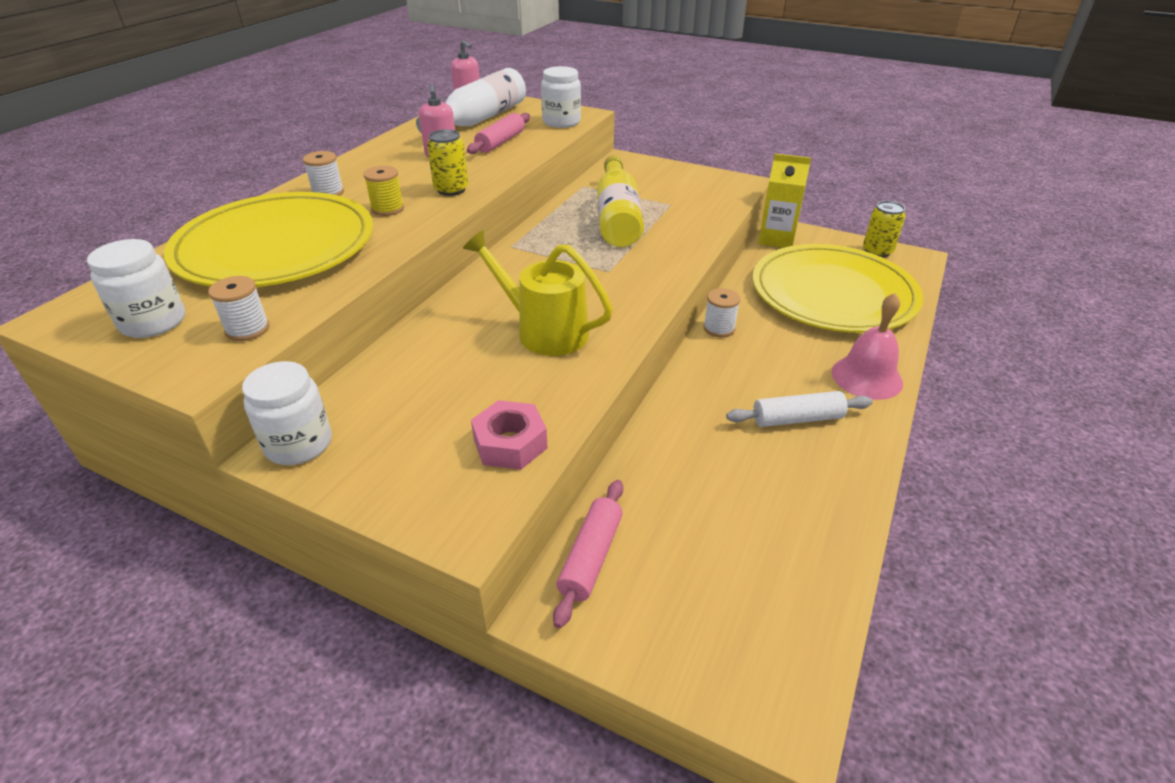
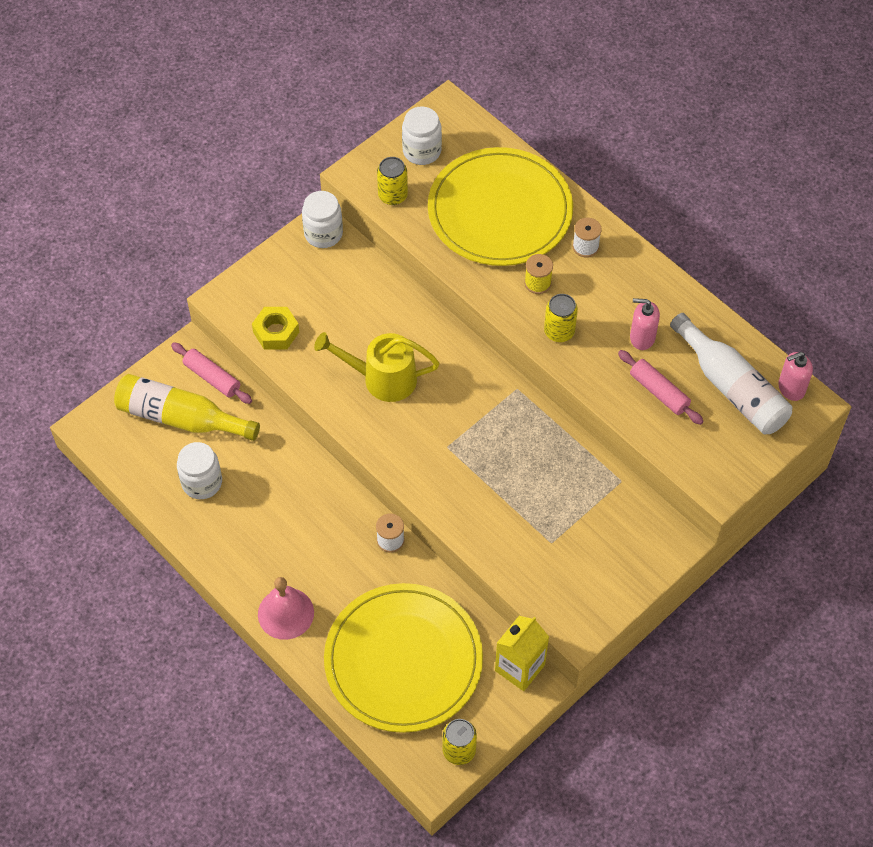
camera: 110 degrees right, 20 degrees up
(247, 329) = (392, 195): white spool -> yellow can
(510, 443) = (276, 332): pink nut -> yellow nut
(543, 331) = (381, 378): yellow watering can -> yellow watering can turned 135 degrees counterclockwise
(561, 122) = (699, 460): white jar -> white jar (202, 482)
(617, 217) = (540, 486): yellow bottle -> yellow bottle (181, 418)
(797, 419) = (265, 539): white rolling pin -> none

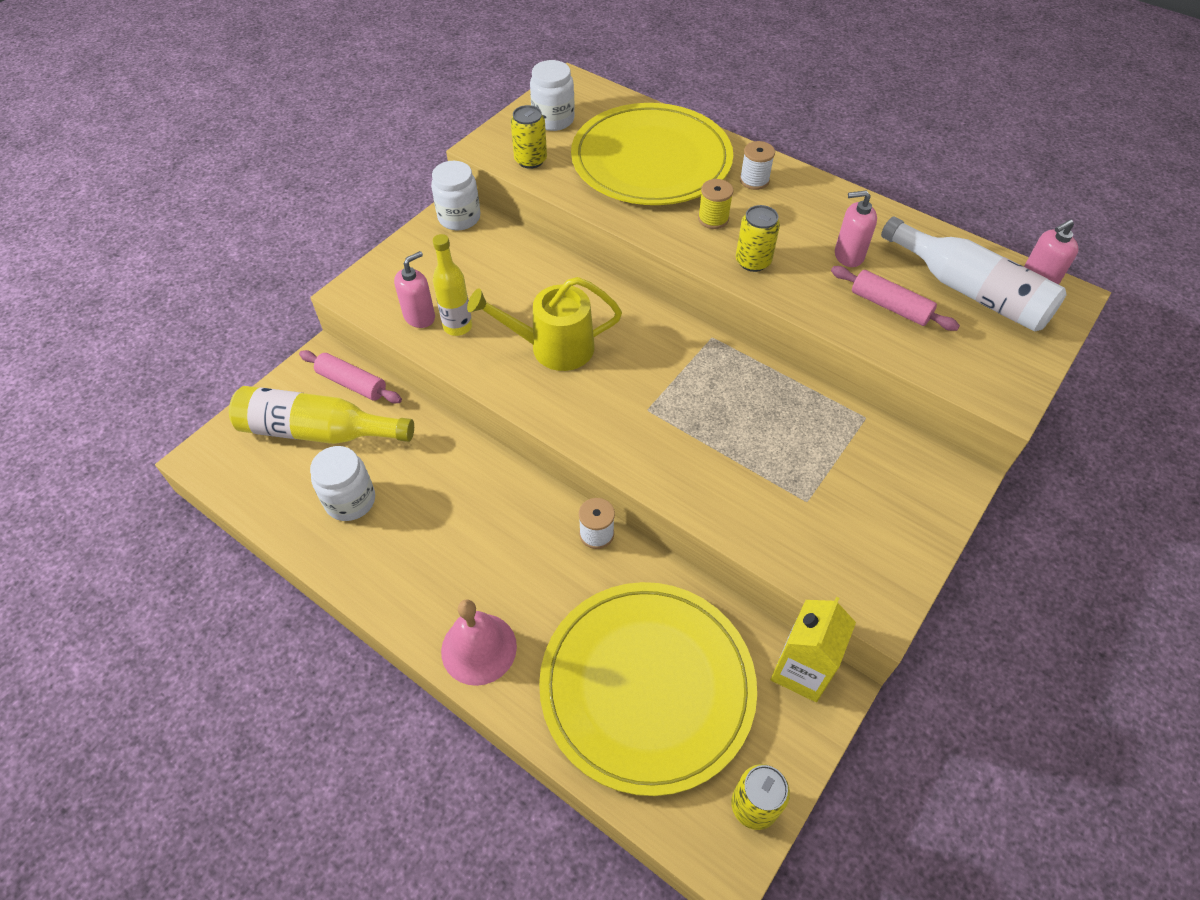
camera: 10 degrees left, 5 degrees down
(276, 332) = (419, 317): yellow nut -> pink soap dispenser
(306, 346) = (457, 326): none -> yellow bottle

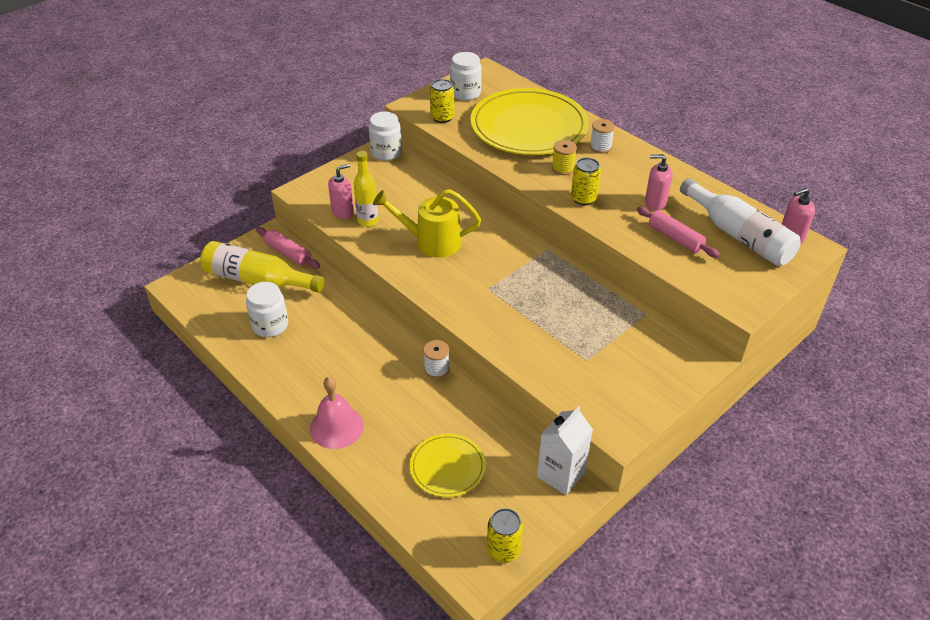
camera: 10 degrees right, 10 degrees down
(647, 686) = (447, 467): yellow plate -> yellow plate, size x0.49
(801, 670) = (561, 474): yellow carton -> white carton

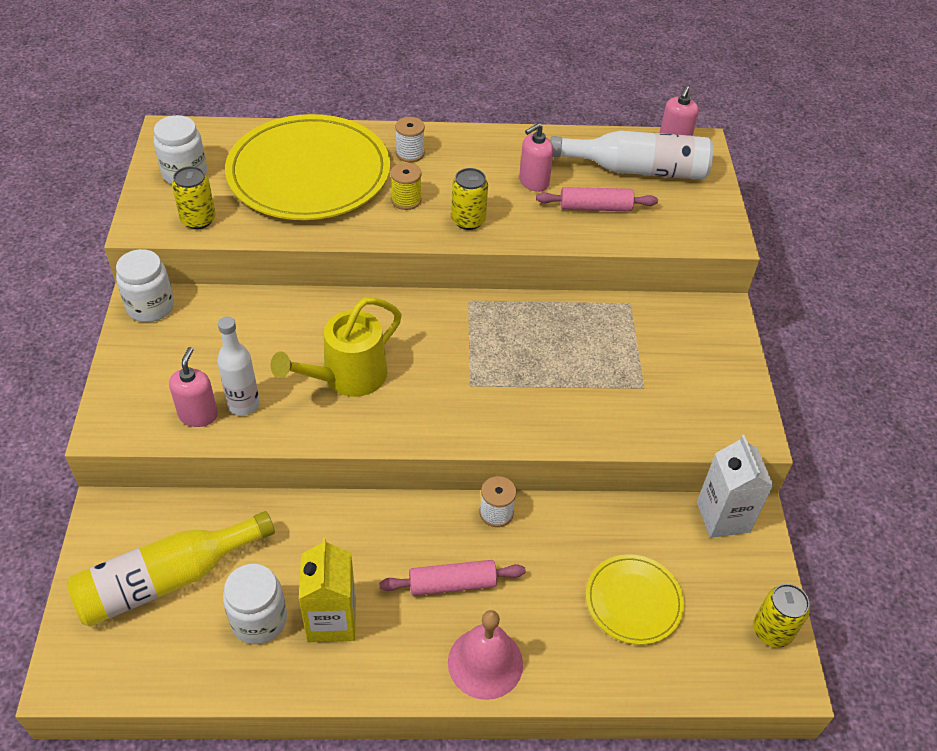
camera: 50 degrees left, 5 degrees up
(288, 253) = (160, 518): pink rolling pin -> pink rolling pin (452, 584)
(298, 351) = (331, 620): none -> yellow carton
(368, 221) = (243, 404): yellow bottle -> white bottle

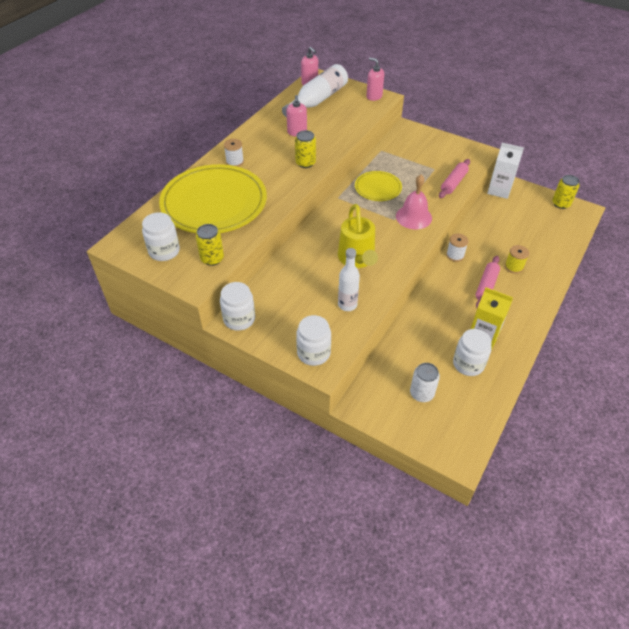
camera: 55 degrees left, 0 degrees up
(130, 406) = (313, 353): none -> white jar
(167, 579) = (421, 393): yellow bottle -> white can
(198, 415) = (341, 326): pink soap dispenser -> pink soap dispenser (374, 96)
(406, 200) = (270, 177): yellow spool -> yellow spool (514, 267)
(485, 663) = (534, 293): pink bell -> pink bell (413, 217)
(595, 207) = (332, 122): pink rolling pin -> pink rolling pin (453, 183)
(633, 601) = (526, 234): yellow plate -> yellow plate (378, 188)

